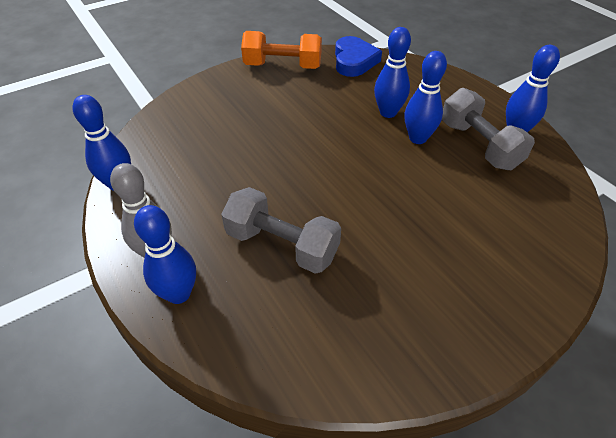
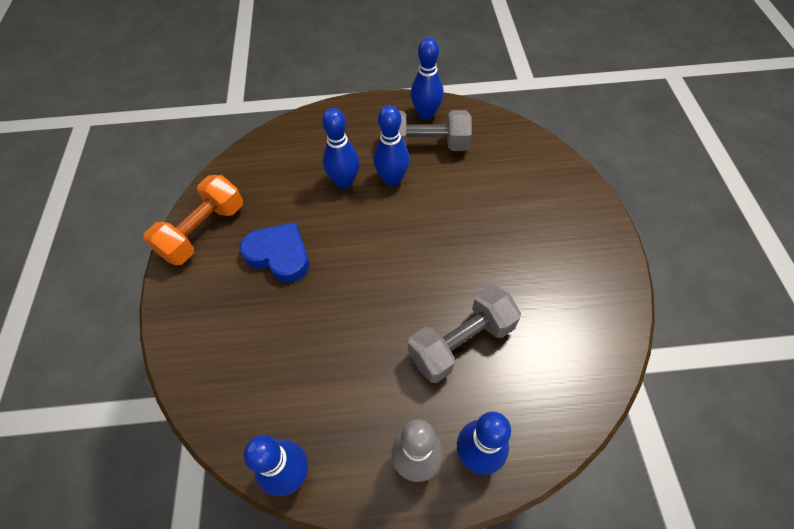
camera: 60 degrees left, 10 degrees up
(354, 61) = (247, 168): blue heart -> blue heart (279, 255)

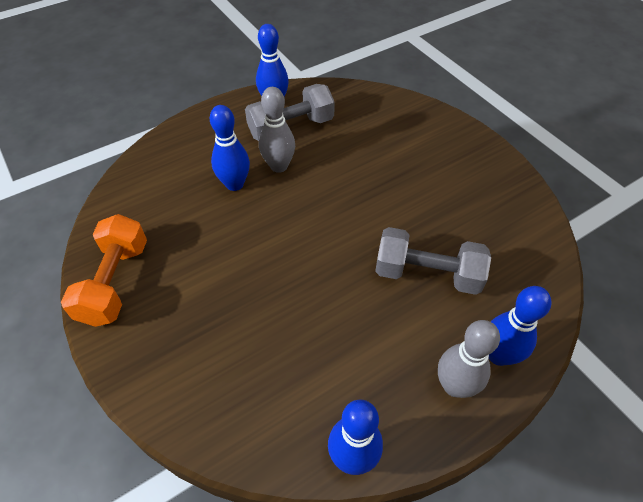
camera: 30 degrees left, 5 degrees down
(279, 255) = (212, 272): blue heart -> none
(392, 179) = (279, 166): blue bowling pin -> grey bowling pin
(461, 342) = (427, 274): grey dumbbell -> grey dumbbell turned 75 degrees clockwise

